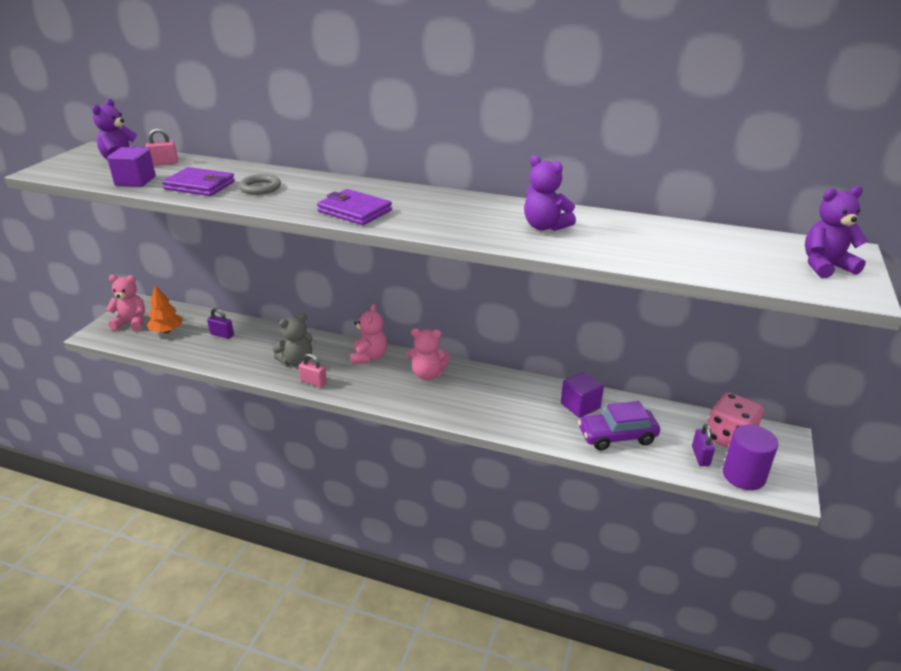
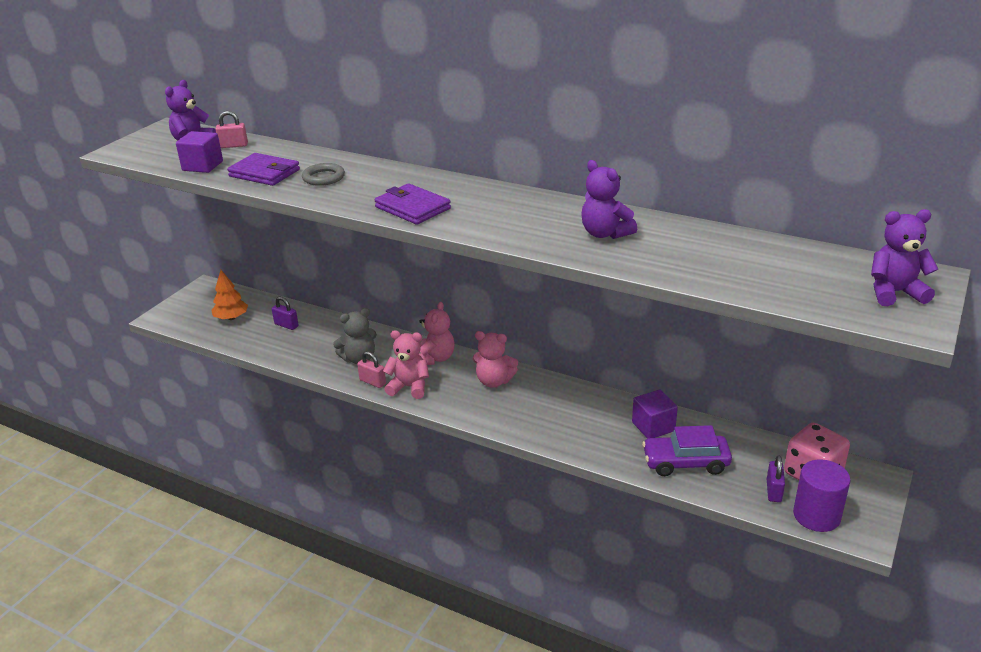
camera: 10 degrees right, 0 degrees up
(132, 323) = (197, 307): pink teddy bear -> pink teddy bear (409, 387)

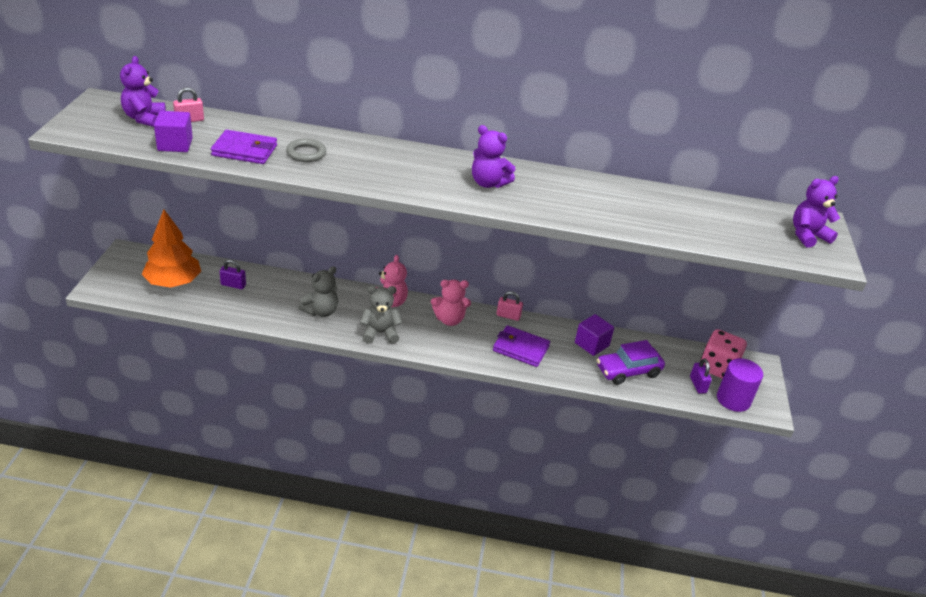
camera: 25 degrees left, 5 degrees up
(231, 318) = (173, 282): orange tree -> orange tree, size x1.61
(372, 382) = (345, 332): pink padlock -> pink padlock (508, 316)
(409, 387) = (380, 333): pink teddy bear -> grey teddy bear
(412, 208) = (410, 182): purple wallet -> purple wallet (520, 348)
(605, 233) = (582, 198): purple teddy bear -> purple teddy bear (488, 183)

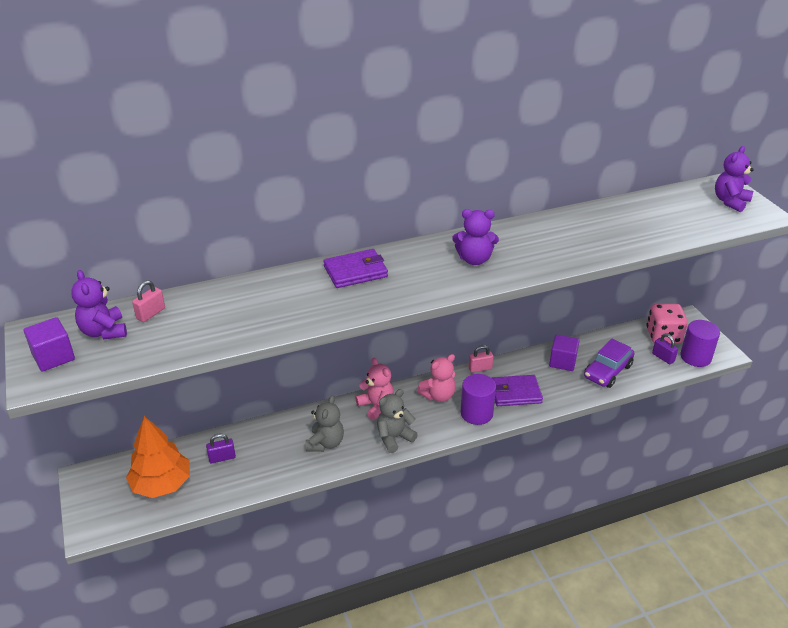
camera: 25 degrees left, 0 degrees up
(175, 145) = (167, 346): purple cube -> purple cube (53, 357)
(244, 150) = (239, 322): purple wallet -> purple wallet (355, 271)
(306, 153) = (297, 299): grey ring -> none
(469, 348) = (476, 413): none -> purple cylinder

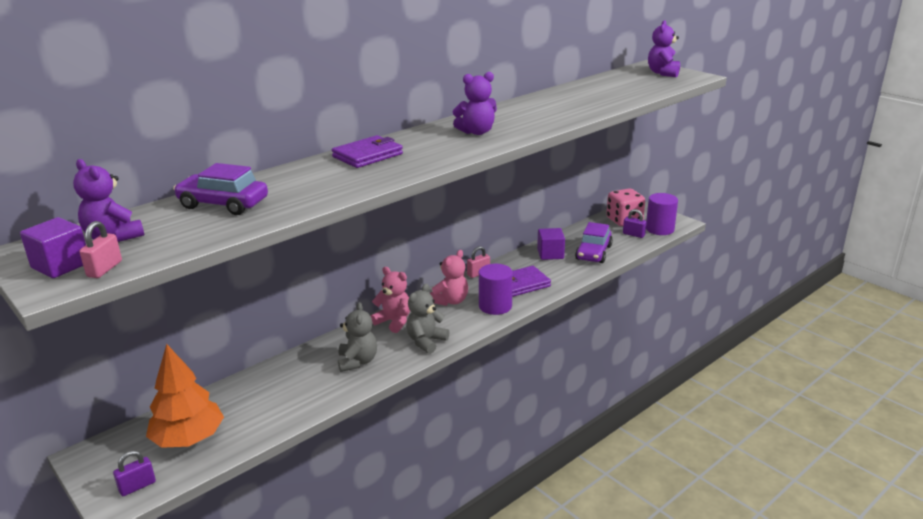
camera: 20 degrees left, 10 degrees down
(151, 313) = (162, 216): pink padlock -> pink padlock (104, 269)
(203, 311) = (223, 204): none -> purple car
(222, 458) = (249, 399): purple padlock -> purple padlock (137, 486)

